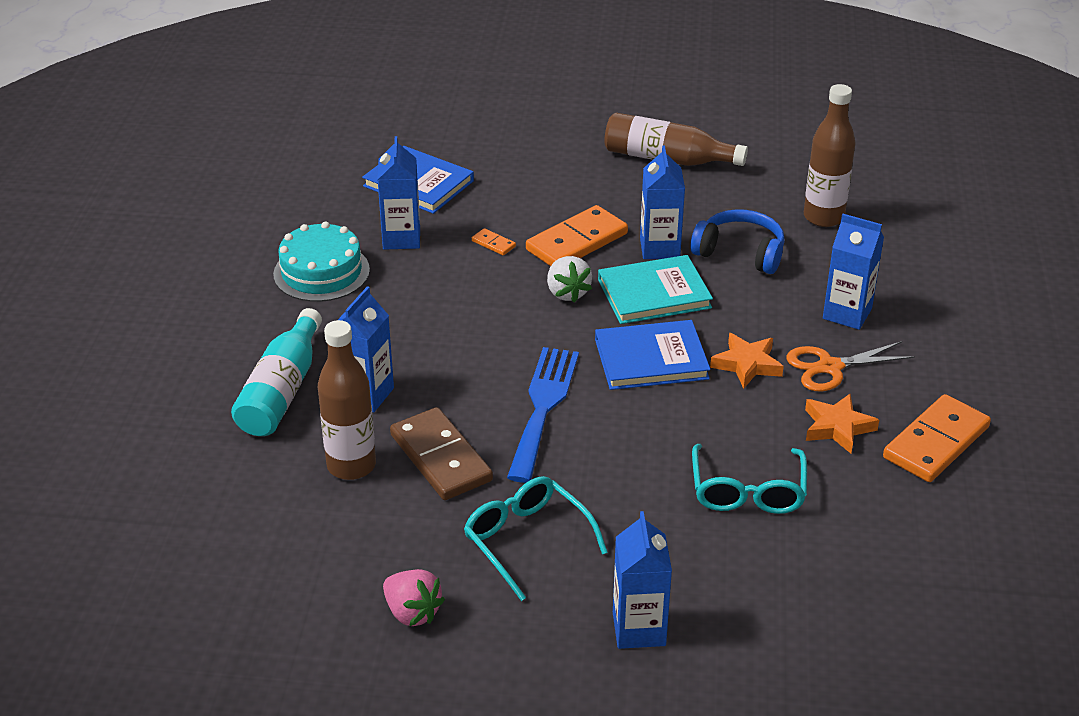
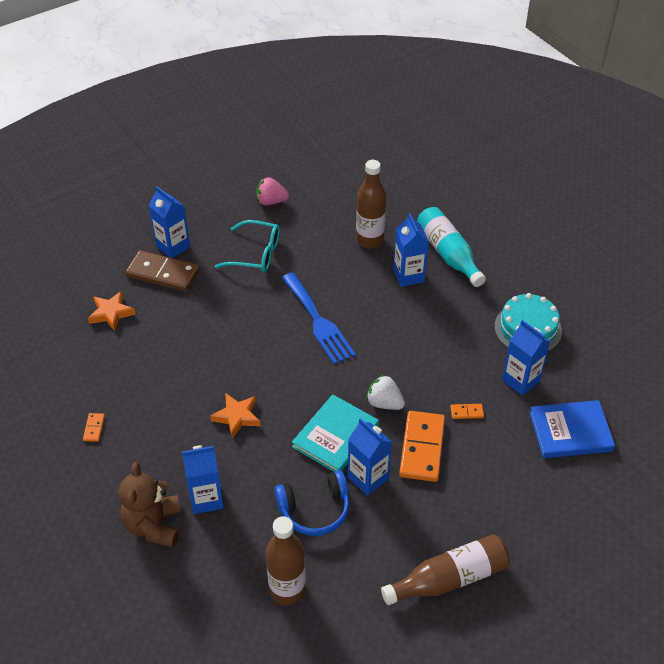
camera: 140 degrees right, 10 degrees up
(441, 458) = (335, 267): brown domino -> brown domino (163, 273)
(651, 359) = (292, 386): blue book -> none
(747, 491) = (175, 337): turquoise glasses -> none
(829, 367) = (188, 445): orange scissors -> none
(837, 427) = (155, 404): orange star -> orange star (111, 313)
(923, 320) = (154, 525): none -> brown teddy bear
(935, 442) = (94, 428): orange domino -> orange domino, size x0.43

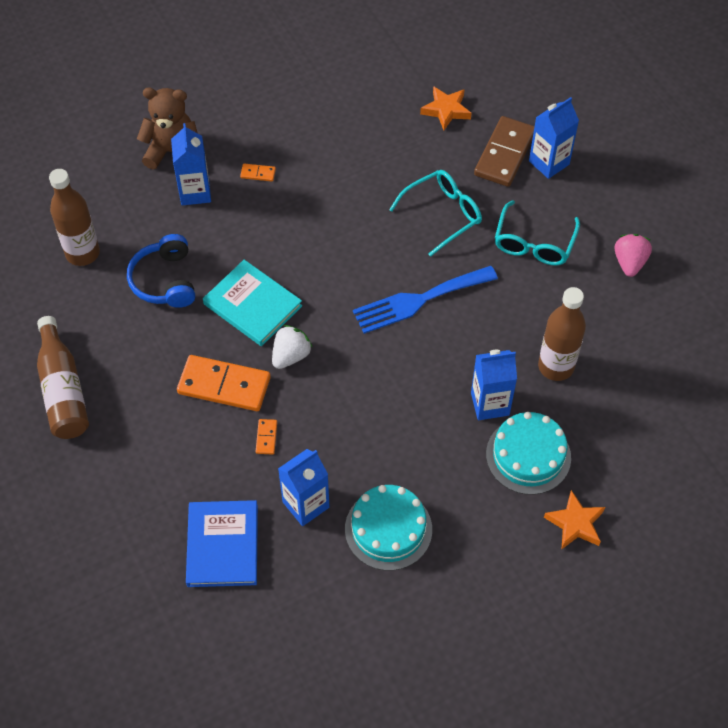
camera: 95 degrees right, 10 degrees up
(94, 428) = (293, 103): orange domino -> orange domino (258, 173)
(228, 310) = (443, 214): none -> turquoise glasses
(237, 417) = (291, 219): orange star -> orange star (575, 523)
(368, 478) = (194, 330): blue carton -> none
(448, 254) = (528, 455): turquoise bottle -> turquoise cake

